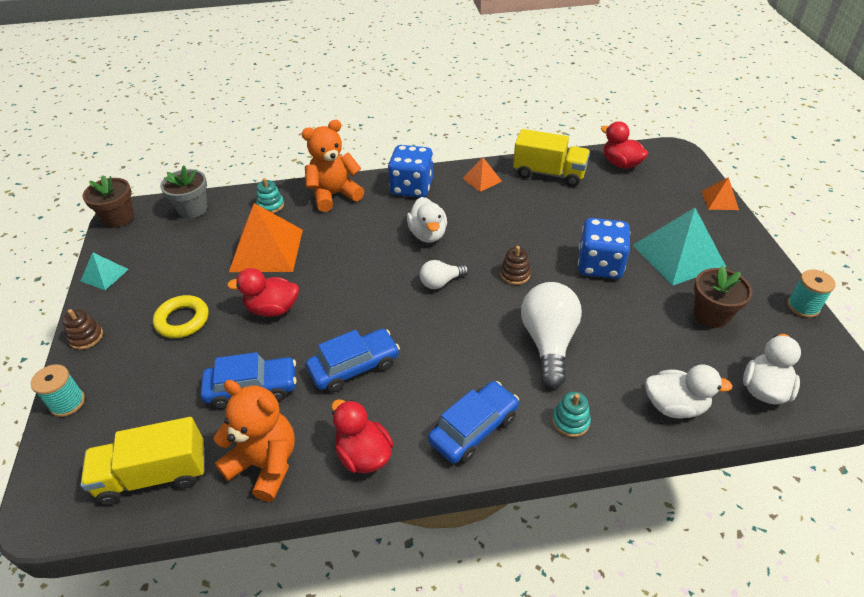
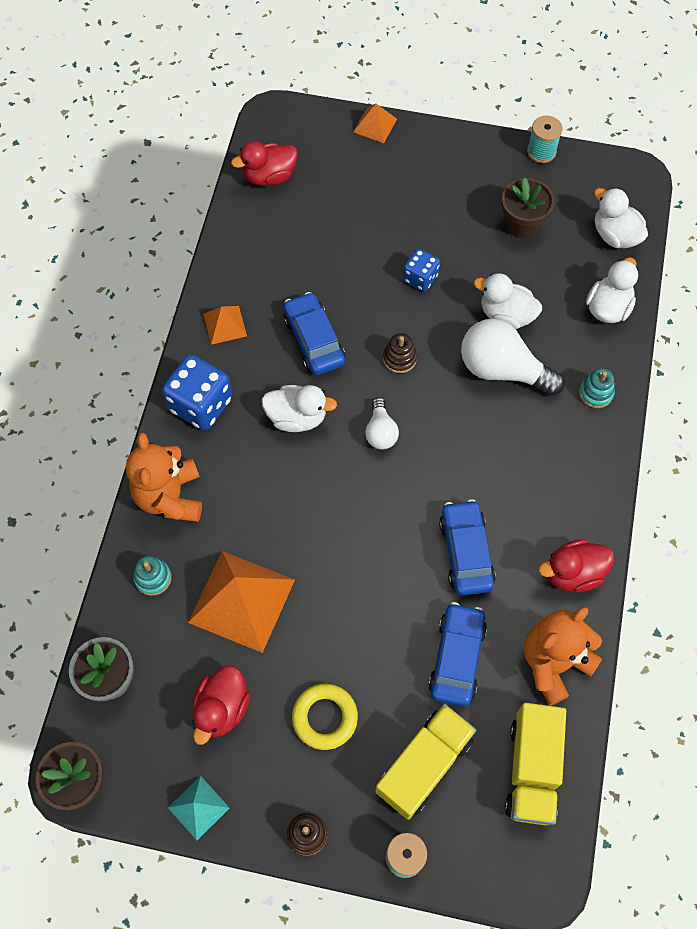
camera: 70 degrees left, 20 degrees up
(272, 309) = (348, 614): red duck -> red duck (222, 708)
(474, 429) = (576, 472): blue car -> blue car (314, 340)
(549, 173) = (250, 253): yellow truck -> yellow truck (424, 765)
(599, 265) = (420, 278): blue dice -> blue dice, size x0.59
(606, 330) = (506, 315): none -> white duck
(678, 255) = (437, 206): turquoise pyramid -> none

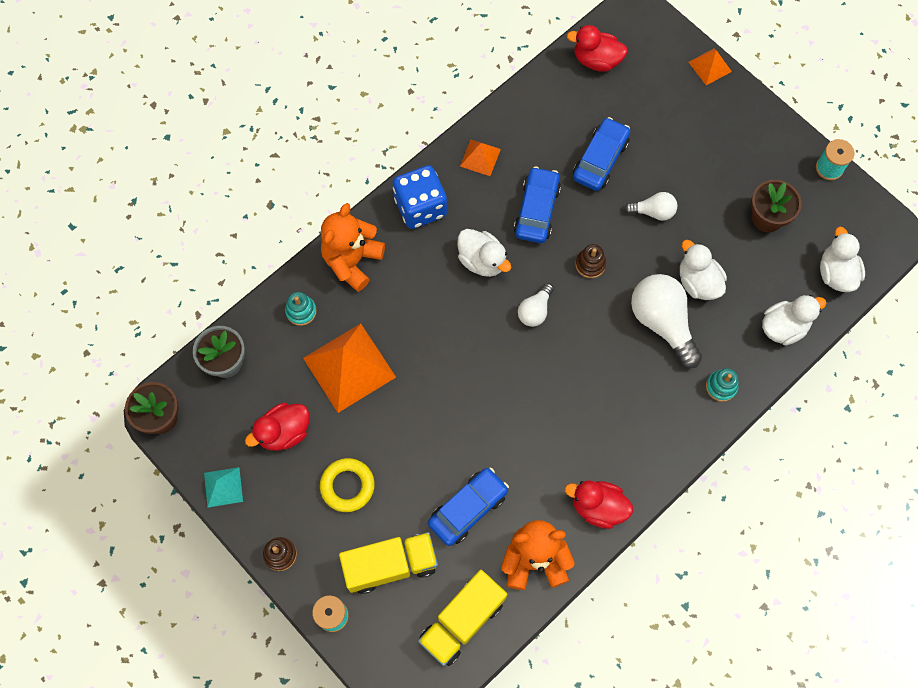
camera: 35 degrees right, 5 degrees up
(420, 278) = (653, 211): blue dice -> white light bulb
(465, 552) = (531, 439): blue car -> blue car (600, 159)

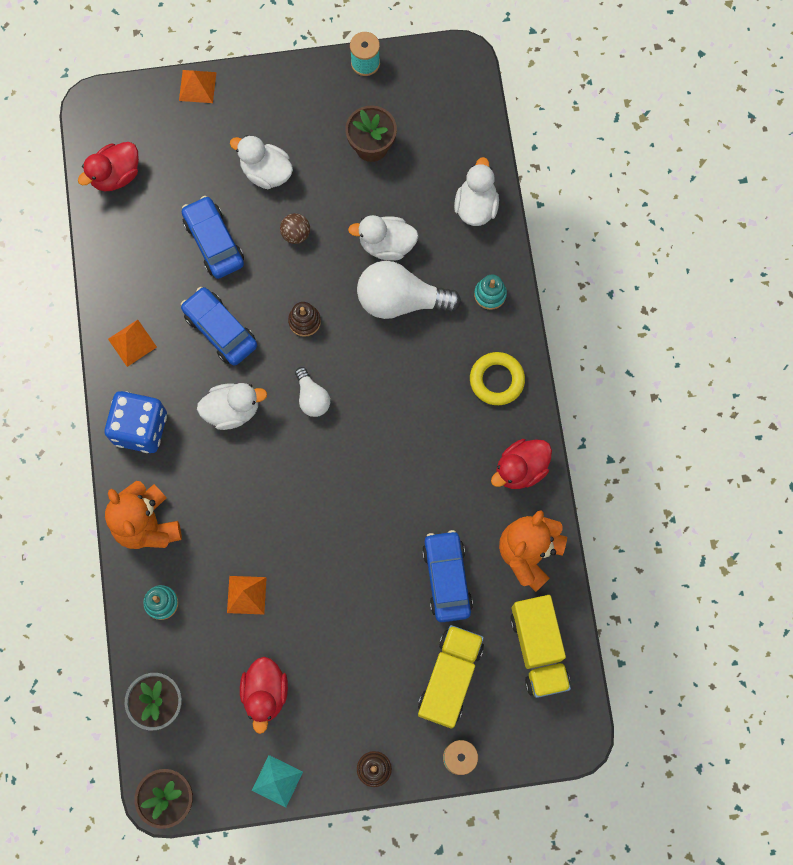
camera: 55 degrees left, 5 degrees up
(347, 486) = (354, 669): yellow ring -> yellow ring (496, 380)
(349, 367) = (246, 595): orange pyramid -> orange pyramid, size x0.50
(653, 211) = (296, 234): white light bulb -> brown ball
(836, 273) = (460, 130): white duck -> white duck (266, 172)

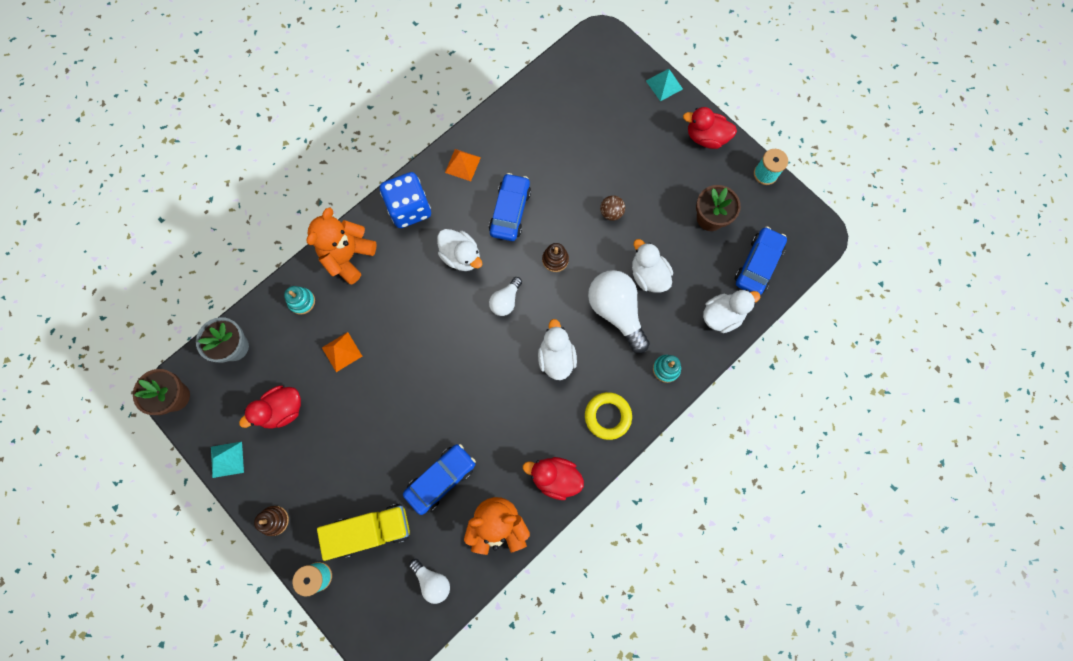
camera: 55 degrees right, 0 degrees up
(116, 175) = (566, 79): red duck -> red duck (706, 137)
(197, 86) = (664, 85): orange pyramid -> turquoise pyramid
(214, 242) = (567, 167): blue car -> blue car (757, 265)
(266, 172) = (639, 165): white duck -> white duck (556, 357)
(538, 649) = (432, 581): yellow truck -> white light bulb

